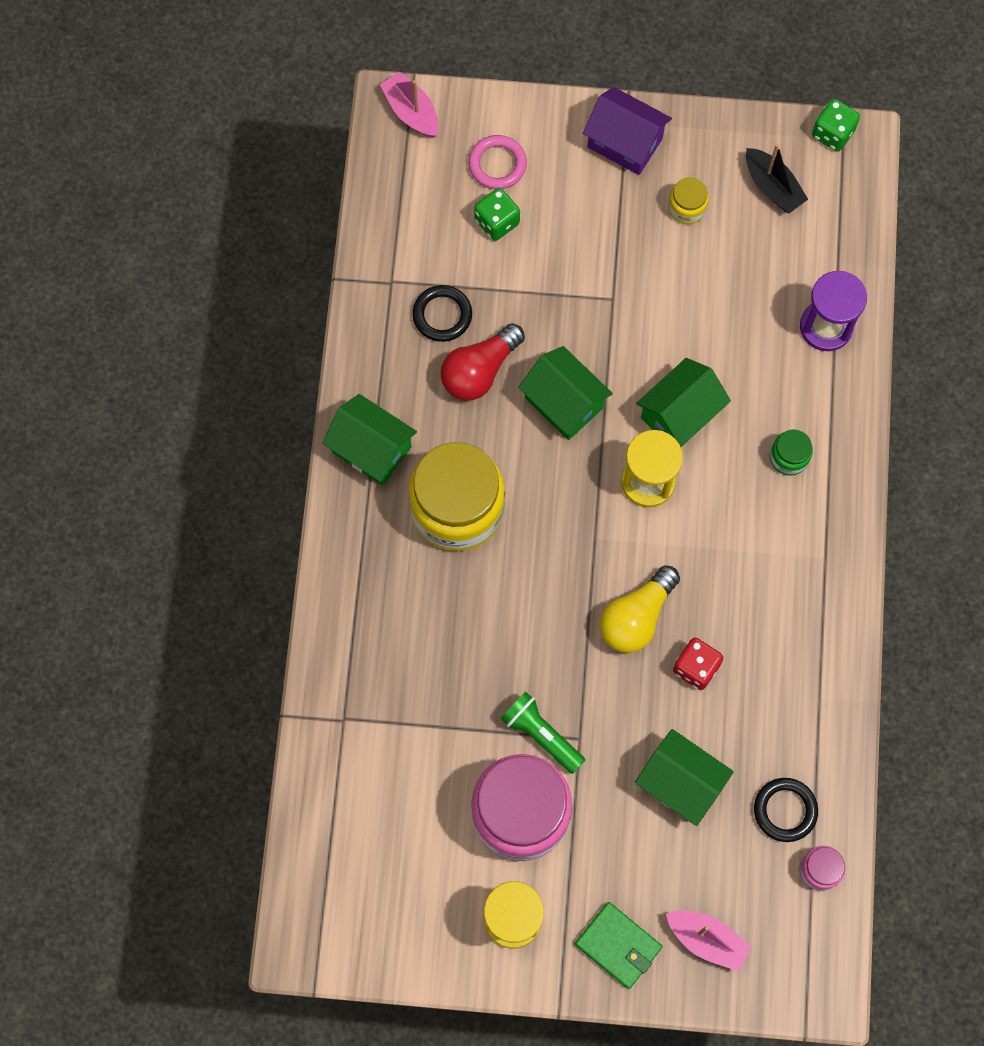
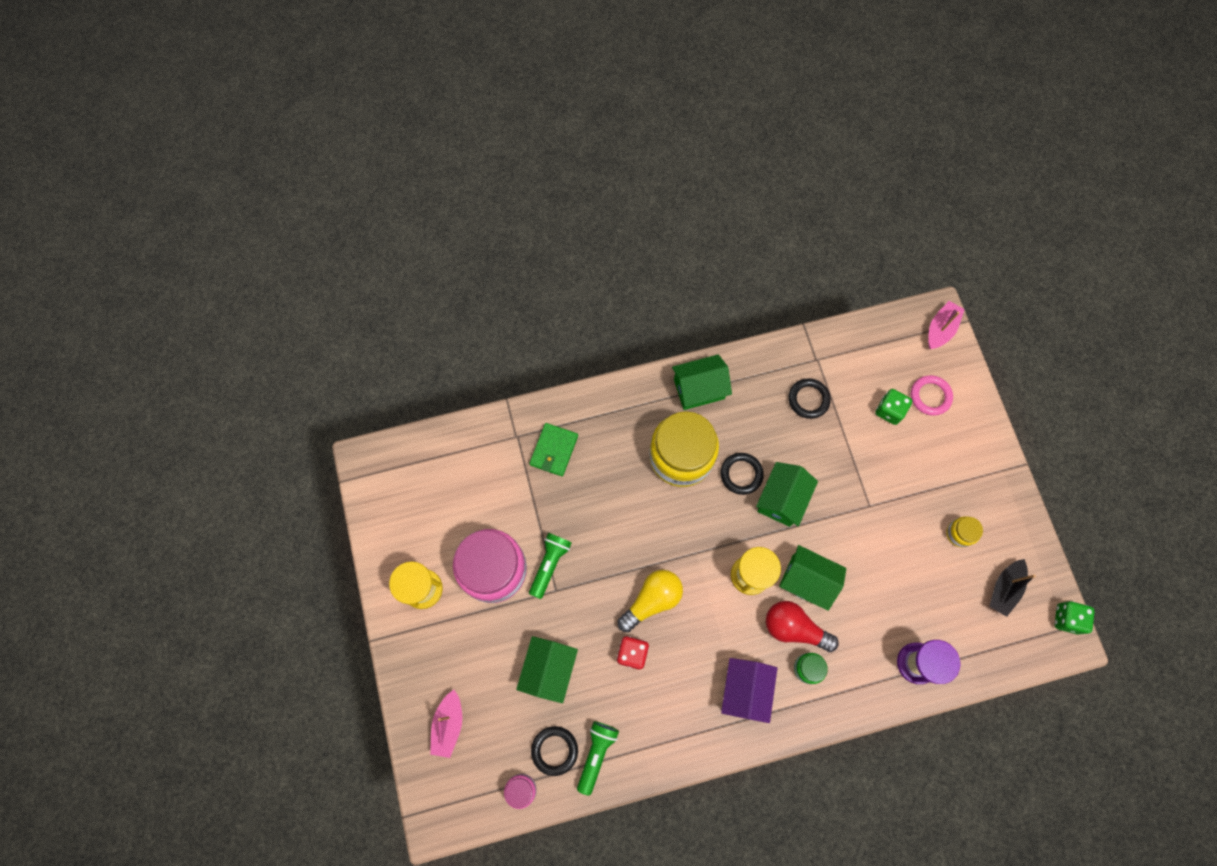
camera: 70 degrees right, 0 degrees up
(371, 449) = (699, 389): green house -> green house turned 60 degrees clockwise
(479, 371) = (780, 437): red light bulb -> red light bulb (794, 628)
(511, 440) = (741, 474): none -> black ring
(618, 945) = (426, 665): green wallet -> green wallet (554, 450)
(625, 143) = (987, 474): purple house -> purple house (745, 690)
(636, 617) = (652, 600): yellow light bulb -> yellow light bulb turned 120 degrees clockwise
(806, 758) = (596, 754): none -> green flashlight

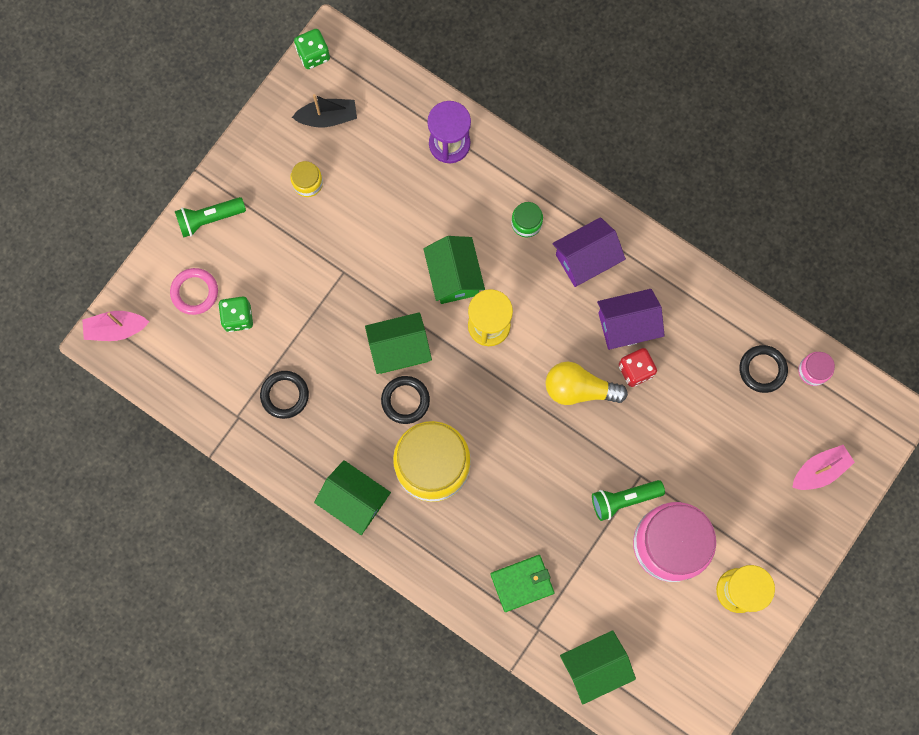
camera: 130 degrees left, 5 degrees up
(549, 669) = (707, 426): green house -> green house (594, 666)
(596, 754) = (736, 335): green flashlight -> green flashlight (209, 219)
(670, 676) = (627, 325): none -> purple house
(794, 628) = (503, 257): red light bulb -> none

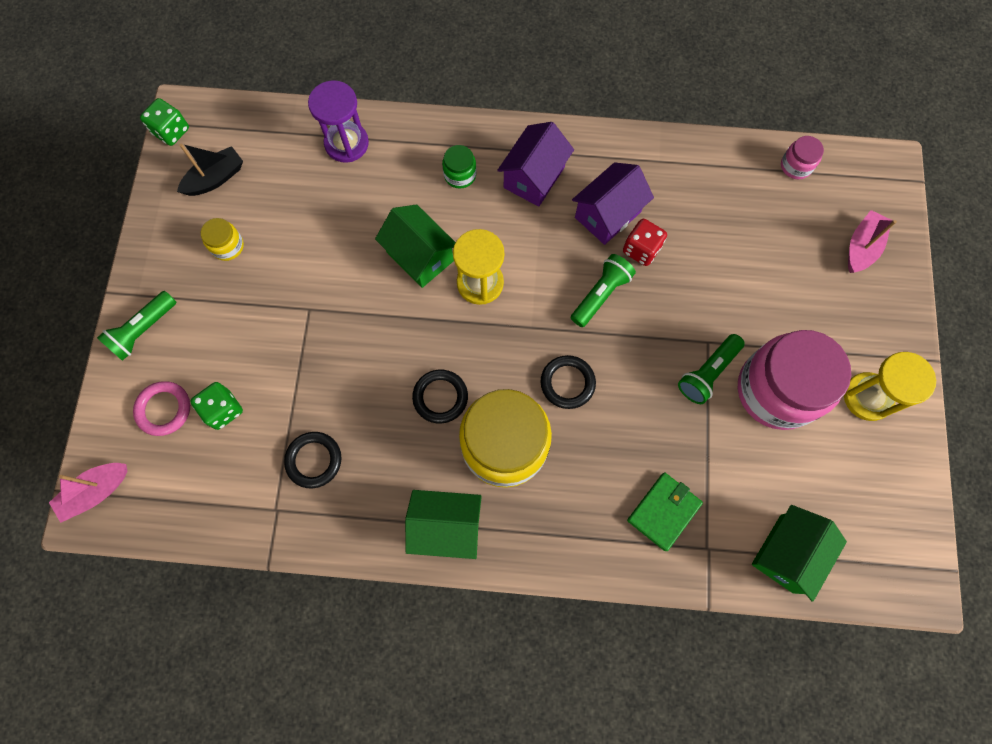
camera: 30 degrees left, 5 degrees down
(399, 349) = (406, 351): green house -> none
(579, 389) = (600, 294): yellow light bulb -> green flashlight
(762, 369) = (752, 188): black ring -> black ring (567, 383)

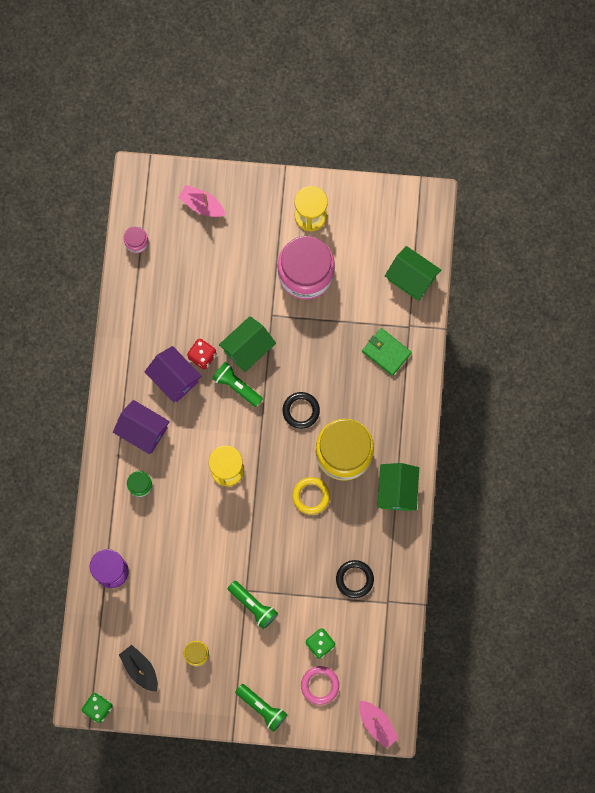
camera: 90 degrees left, 5 degrees up
(420, 256) = (206, 513): green house -> green house (248, 349)
(440, 397) = (311, 496): black ring -> yellow ring
(707, 373) = (294, 317): green flashlight -> green flashlight (253, 605)

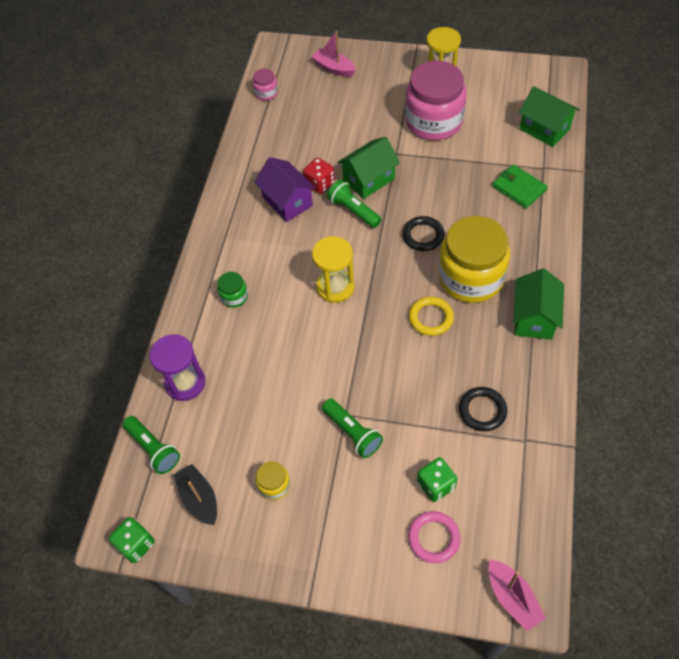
camera: 10 degrees right, 20 degrees down
(143, 431) = (246, 246): purple house -> none
(262, 707) = (353, 561): green flashlight -> green flashlight (153, 449)

